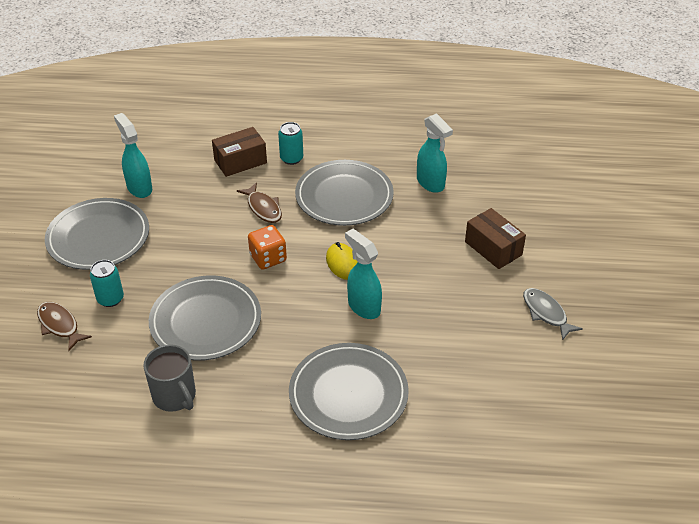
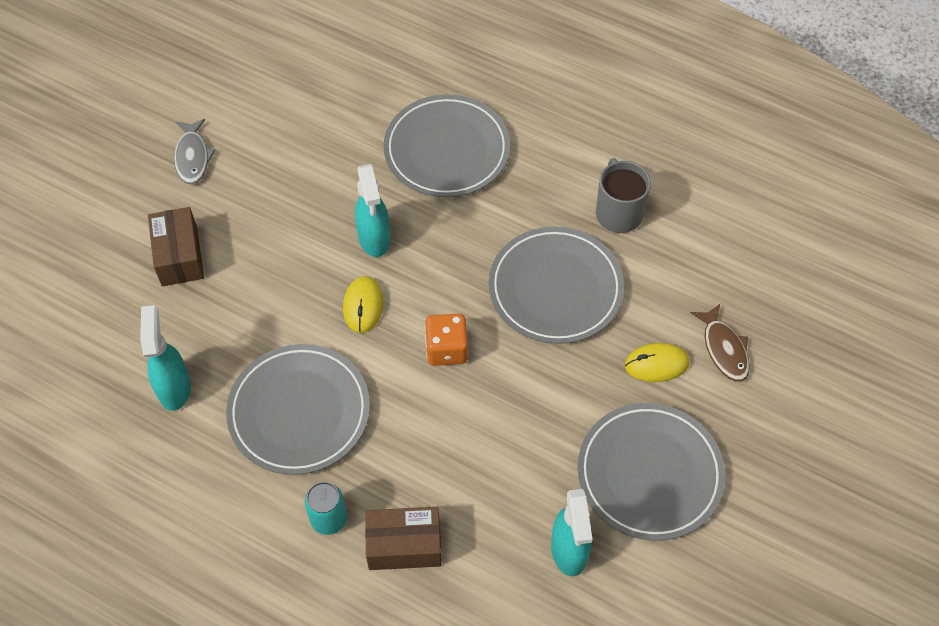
camera: 155 degrees left, 15 degrees up
(110, 299) = (656, 364): turquoise can -> yellow mouse
(263, 208) = (414, 436): brown fish -> none

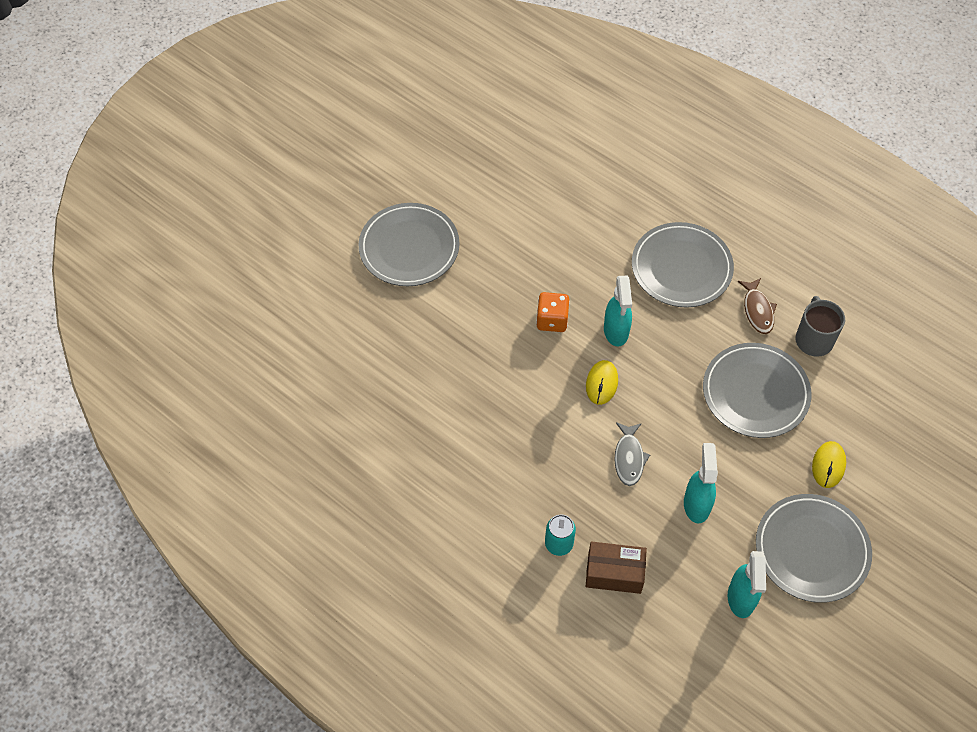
camera: 10 degrees right, 0 degrees up
(174, 387) = (450, 424): turquoise spray bottle -> turquoise spray bottle (696, 504)
(179, 256) = (462, 322): brown box -> none
(193, 157) = (479, 244): grey fish -> grey fish (629, 458)
(299, 412) = (544, 458): grey plate -> grey plate (409, 248)
(446, 349) = (663, 428): orange dice -> orange dice (552, 320)
(656, 364) = (828, 465): yellow mouse -> yellow mouse turned 75 degrees counterclockwise
(724, 349) = (884, 462): brown fish -> brown fish (757, 310)

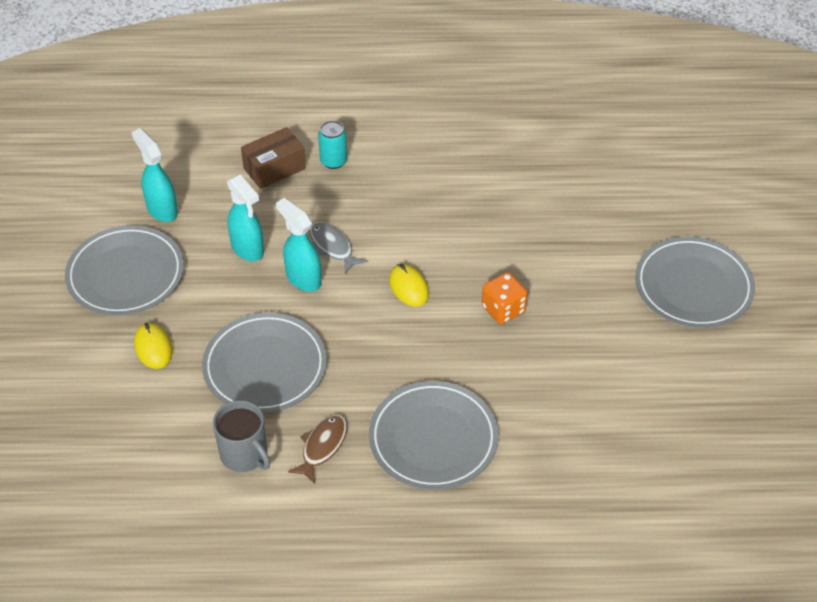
camera: 140 degrees right, 10 degrees down
(616, 331) = (438, 337): turquoise spray bottle -> turquoise spray bottle (303, 278)
(757, 310) = (322, 446): brown fish -> brown fish turned 75 degrees clockwise

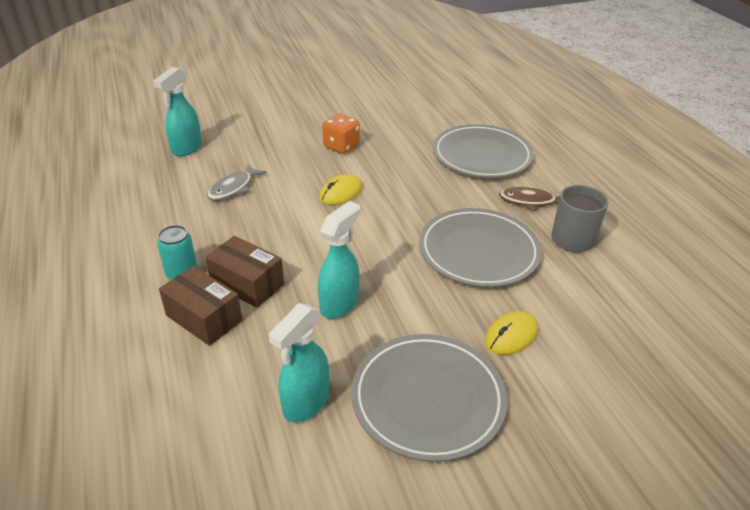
camera: 110 degrees left, 10 degrees down
(301, 198) = (247, 284): none -> brown box
(303, 278) = (361, 255): turquoise spray bottle -> turquoise spray bottle (186, 148)
(332, 247) = (311, 246): grey fish -> grey fish (233, 188)
(693, 286) = (281, 82): grey plate -> none

